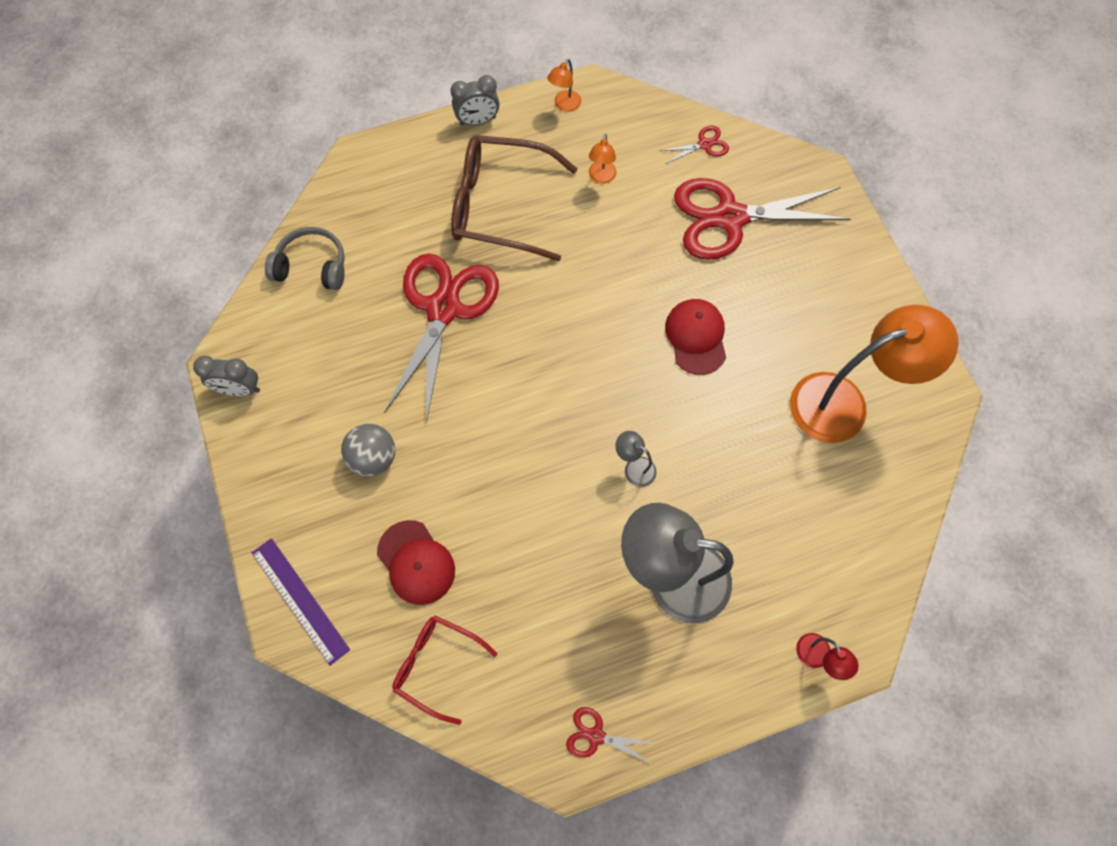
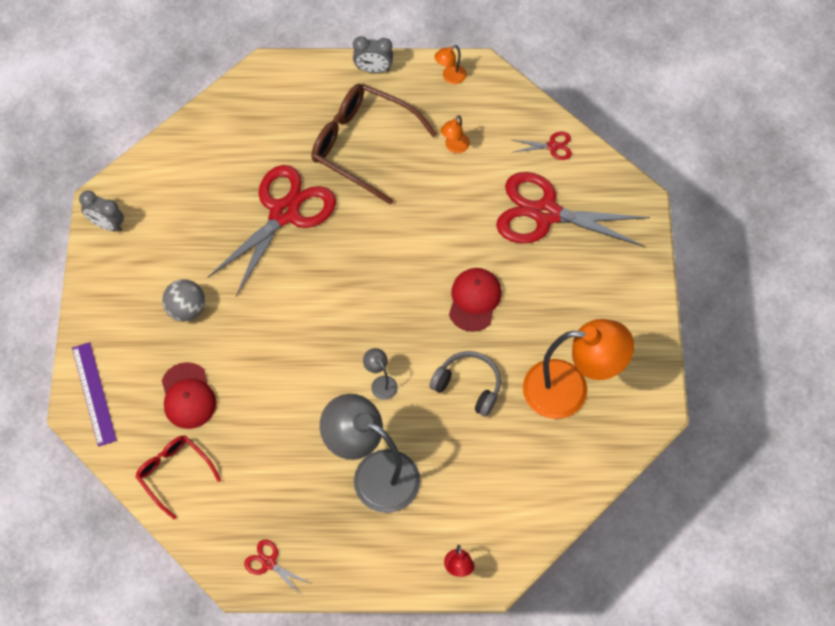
camera: 20 degrees right, 5 degrees down
(312, 266) = (196, 147): grey headphones -> grey headphones (468, 386)

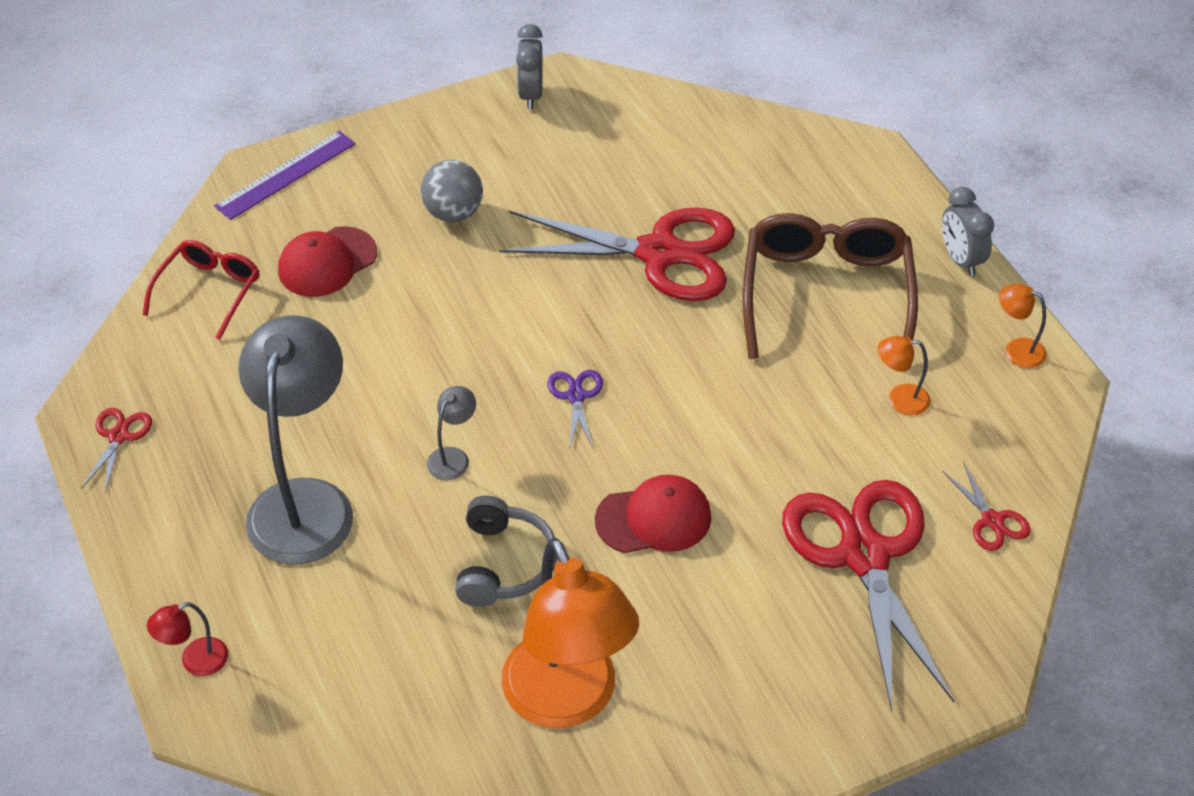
camera: 65 degrees right, 15 degrees down
(369, 302) = (576, 396): none -> purple scissors

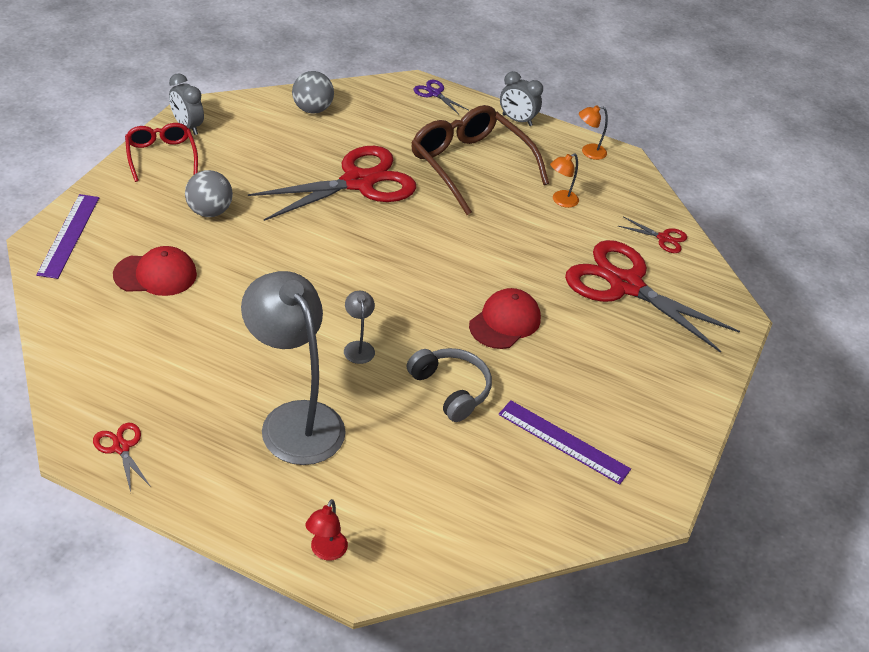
camera: 45 degrees left, 5 degrees down
(208, 292) = (90, 329): red glasses -> red glasses (161, 156)
(327, 262) = (155, 275): red cap -> red cap turned 105 degrees counterclockwise
(568, 701) = (563, 441): orange lamp -> purple ruler
(576, 396) = (393, 279): purple scissors -> purple scissors (434, 93)
(700, 132) = (312, 109): none -> grey ball

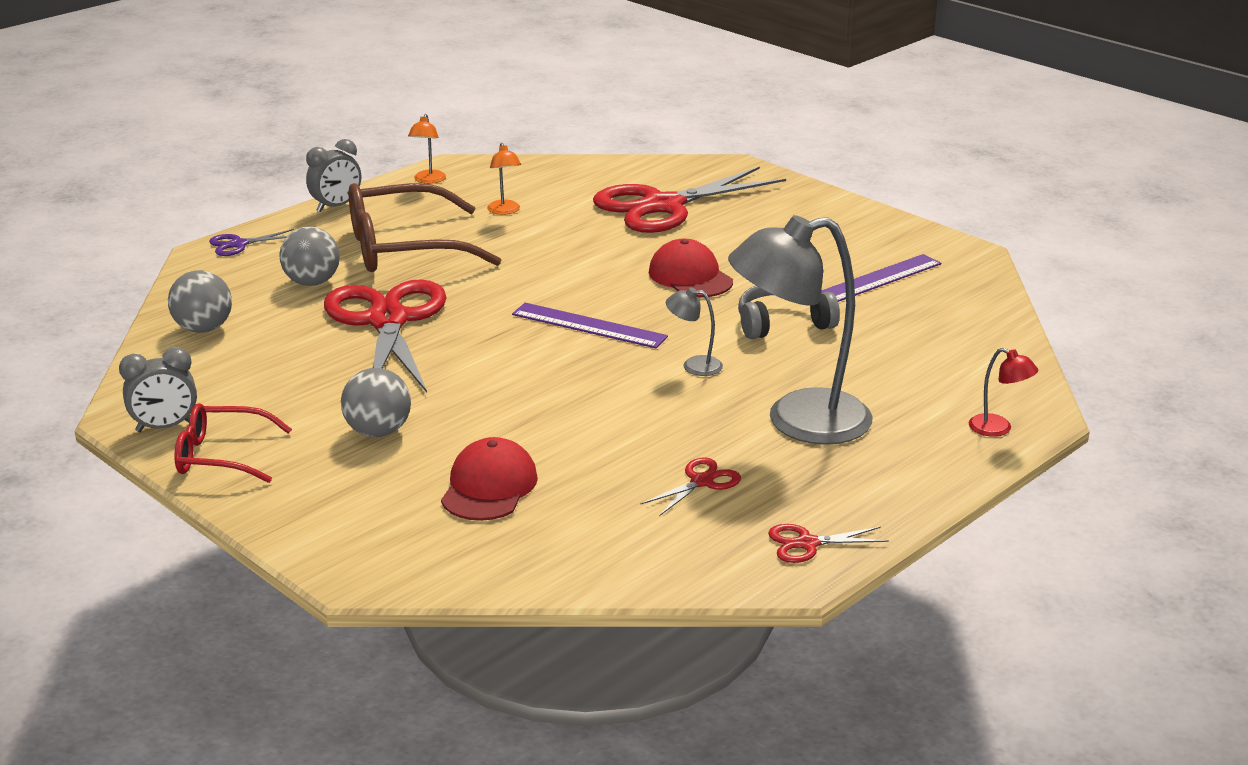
camera: 65 degrees left, 15 degrees down
(69, 235) = (359, 551): purple ruler -> purple ruler (589, 325)
(396, 137) = (312, 282): none -> grey ball
(663, 238) = (600, 173): red scissors -> red scissors (701, 482)

